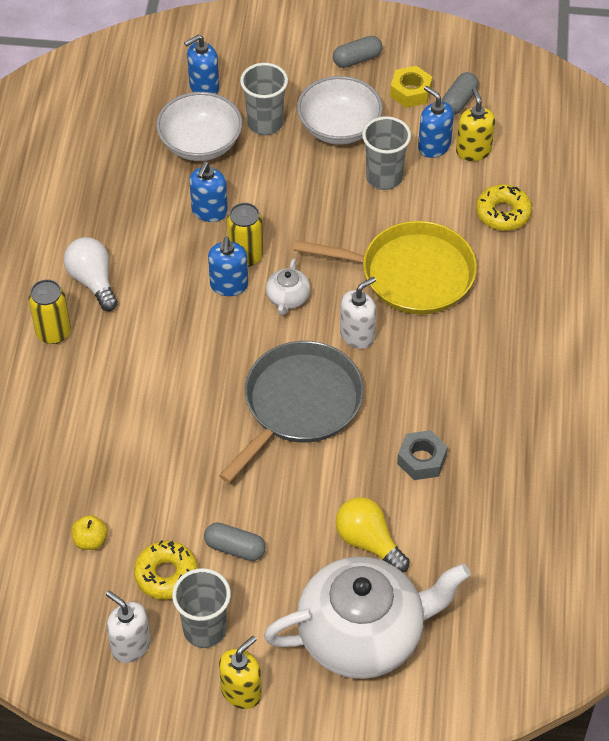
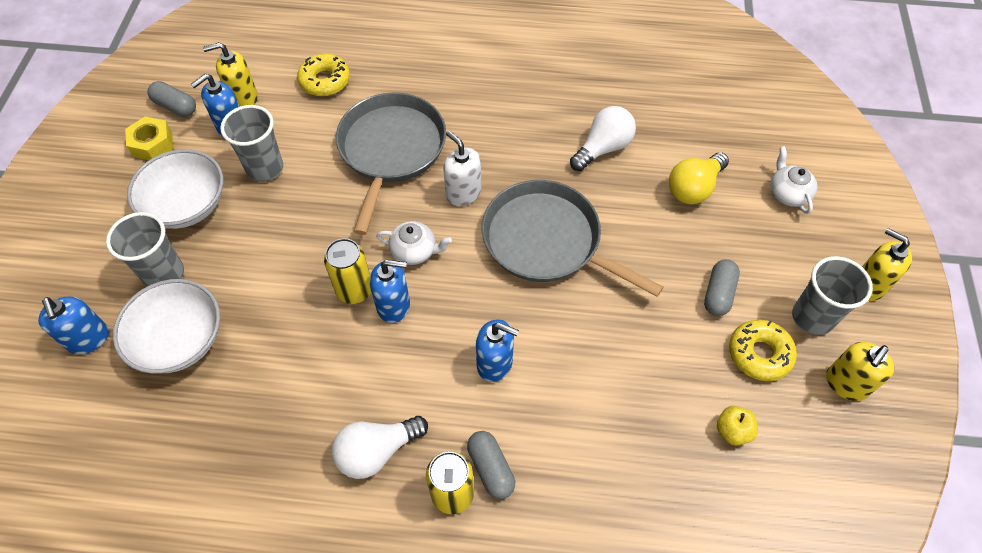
camera: 90 degrees left, 5 degrees up
(130, 645) = (846, 384): white soap dispenser -> yellow soap dispenser
(209, 211) = (286, 327): blue soap dispenser -> blue soap dispenser (495, 363)
(357, 59) = (91, 188): grey capsule -> grey capsule (491, 468)
(363, 635) = (787, 193): white teapot -> white teapot, size x0.40
(411, 274) = (391, 150): yellow pan -> grey pan
(421, 460) = (603, 148): grey nut -> white light bulb

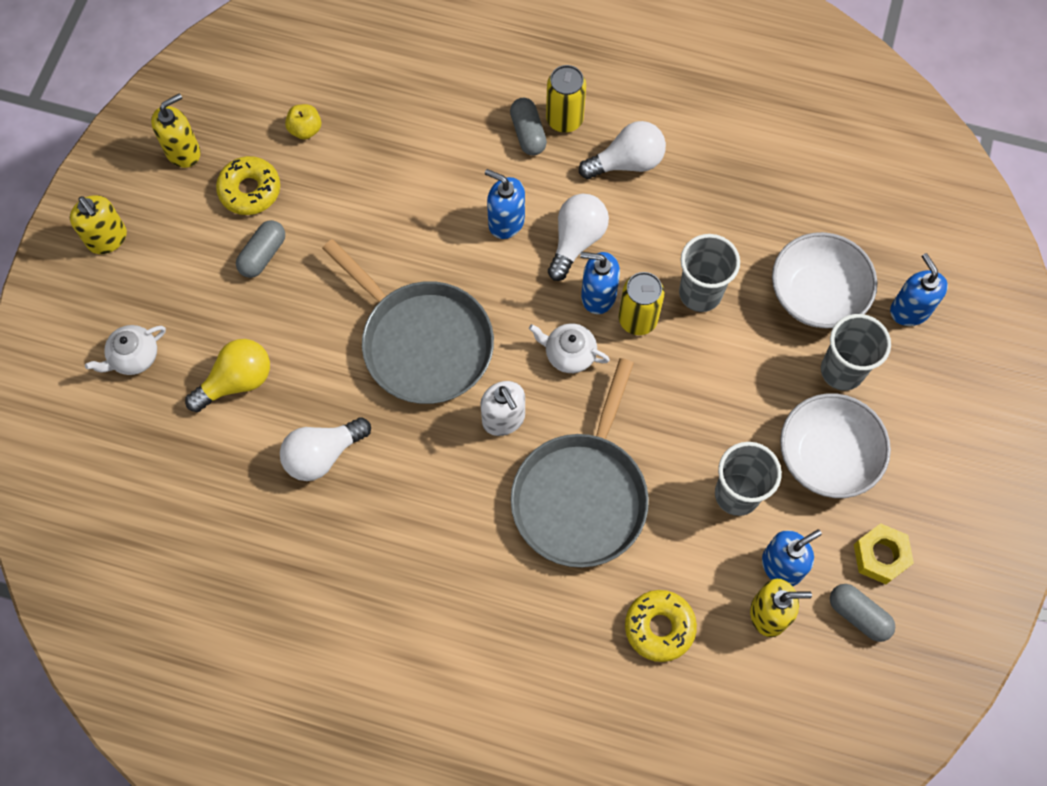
camera: 170 degrees left, 10 degrees up
(421, 355) = (576, 241): none -> white light bulb
(787, 193) = (134, 357): white teapot -> white teapot turned 60 degrees clockwise
(812, 317) = (181, 216): grey cup -> grey cup (700, 293)

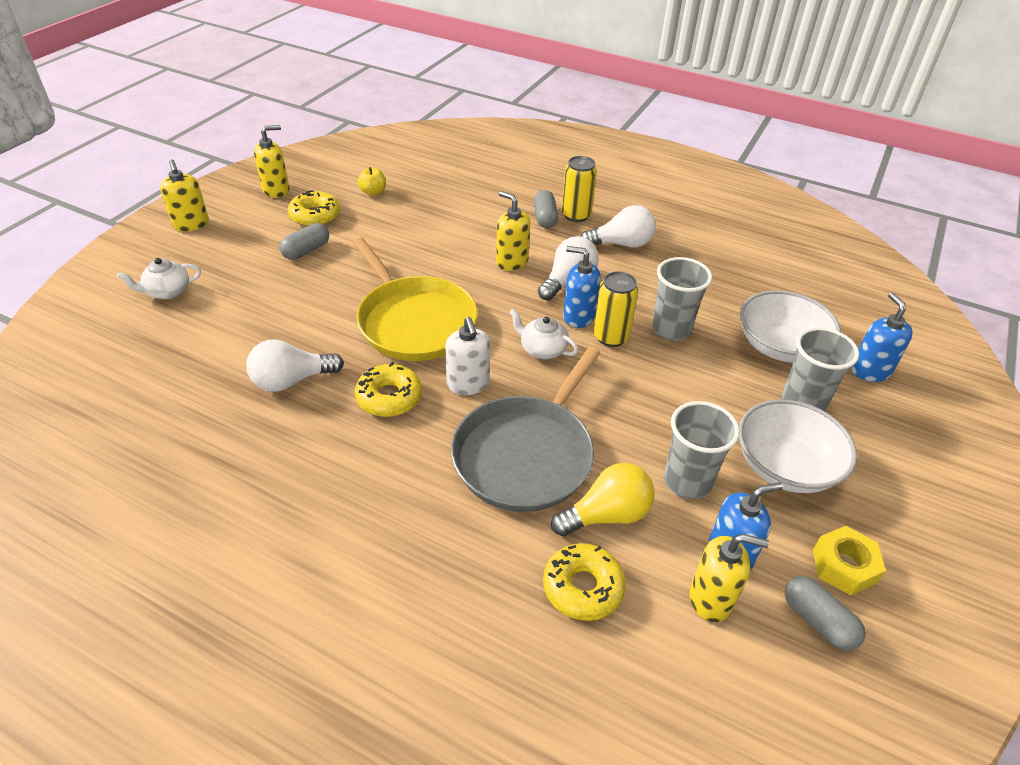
camera: 10 degrees right, 25 degrees down
(236, 381) = (243, 320): yellow light bulb -> yellow light bulb (606, 515)
(422, 342) = (414, 321): grey pan -> yellow pan
(429, 454) = (389, 397): none -> yellow donut
(506, 222) = (512, 262): blue soap dispenser -> yellow soap dispenser

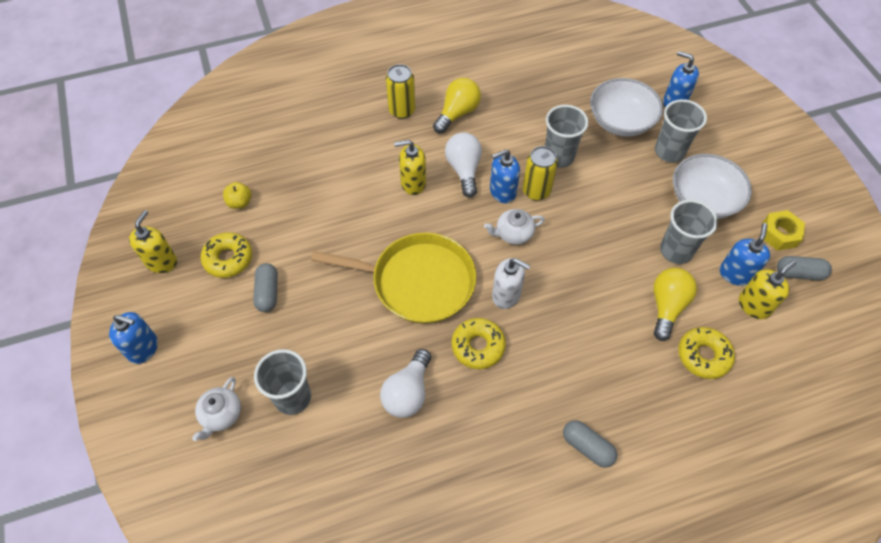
camera: 45 degrees left, 15 degrees up
(191, 224) = (143, 348): yellow soap dispenser -> blue soap dispenser
(219, 318) = (293, 397): none -> grey cup
(526, 454) = (591, 309): grey pan -> none
(544, 218) = (386, 129): grey capsule -> grey capsule (587, 447)
(621, 244) = (457, 113): white light bulb -> yellow light bulb

